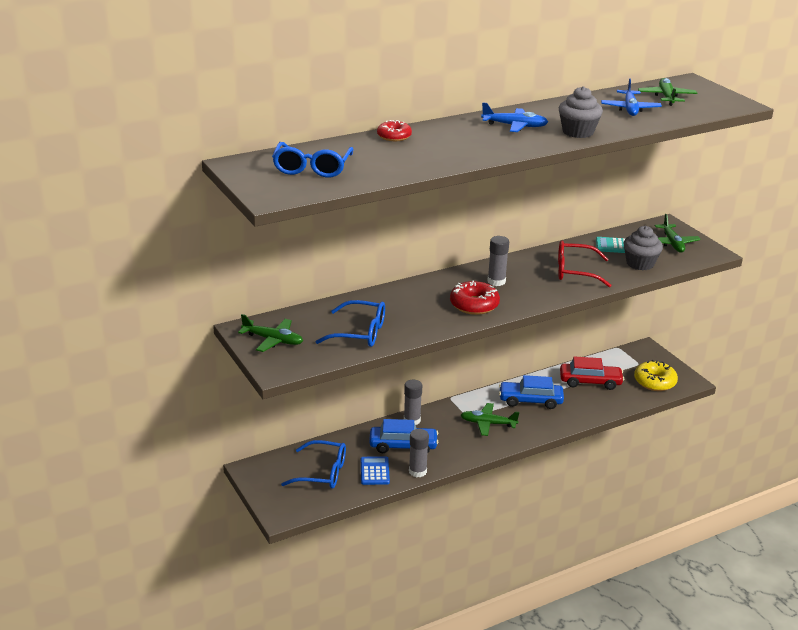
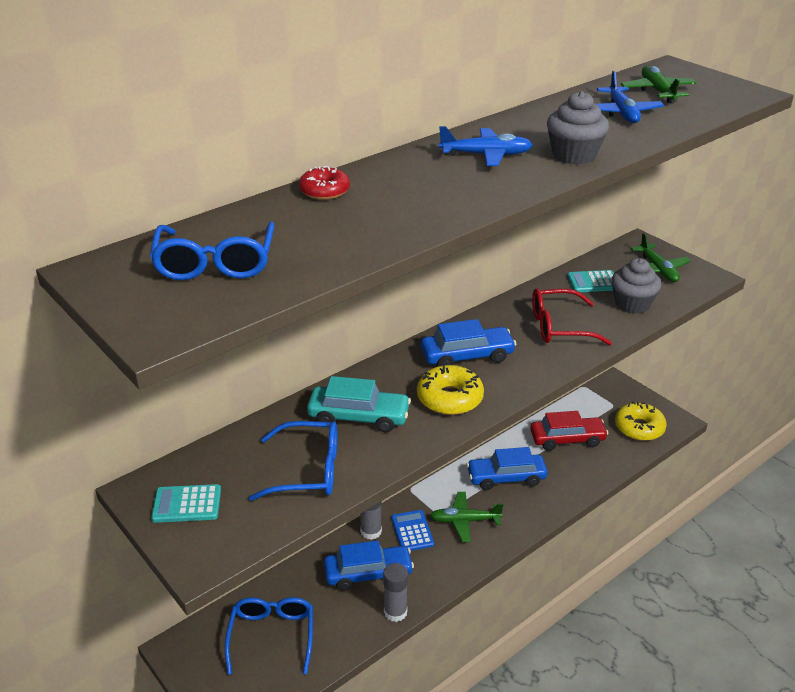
camera: 10 degrees left, 5 degrees up
(273, 340) = (187, 504): green plane -> turquoise calculator
(321, 472) = (272, 637): blue glasses -> blue glasses turned 90 degrees counterclockwise
(374, 471) = (340, 622): blue calculator -> blue calculator (412, 531)
(404, 307) = (359, 417): none -> turquoise car
(474, 305) = (449, 398): red donut -> yellow donut
(496, 281) = (467, 356): grey glue stick -> blue car

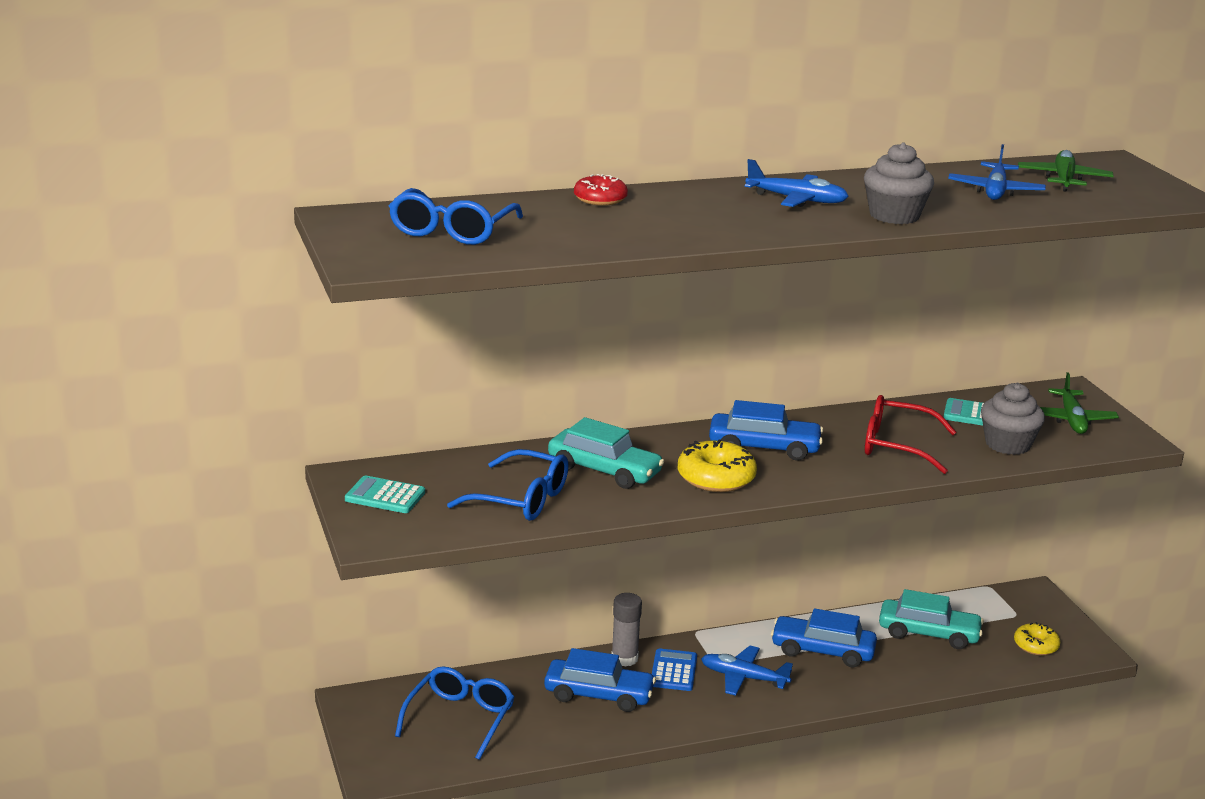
camera: 20 degrees right, 10 degrees down
(395, 612) = (609, 736): grey glue stick -> none
(464, 521) = (743, 678): green plane -> blue plane
(567, 439) = (928, 633): red car -> turquoise car
(639, 428) = (1036, 645): yellow donut -> yellow donut, size x0.65

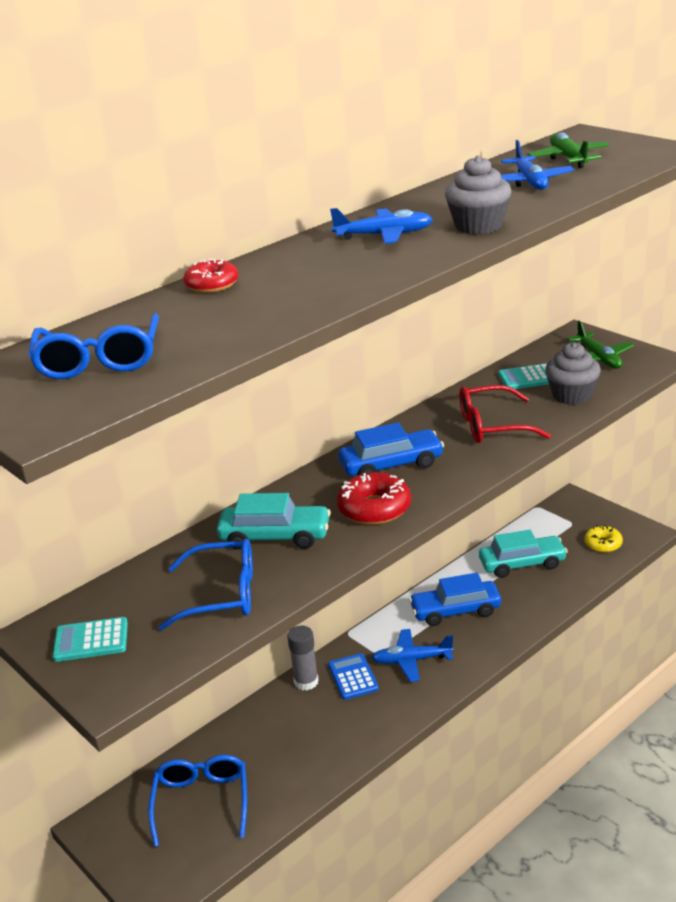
camera: 20 degrees left, 5 degrees up
(598, 695) = (306, 726): blue car -> none
(716, 478) = (374, 508): yellow donut -> red donut

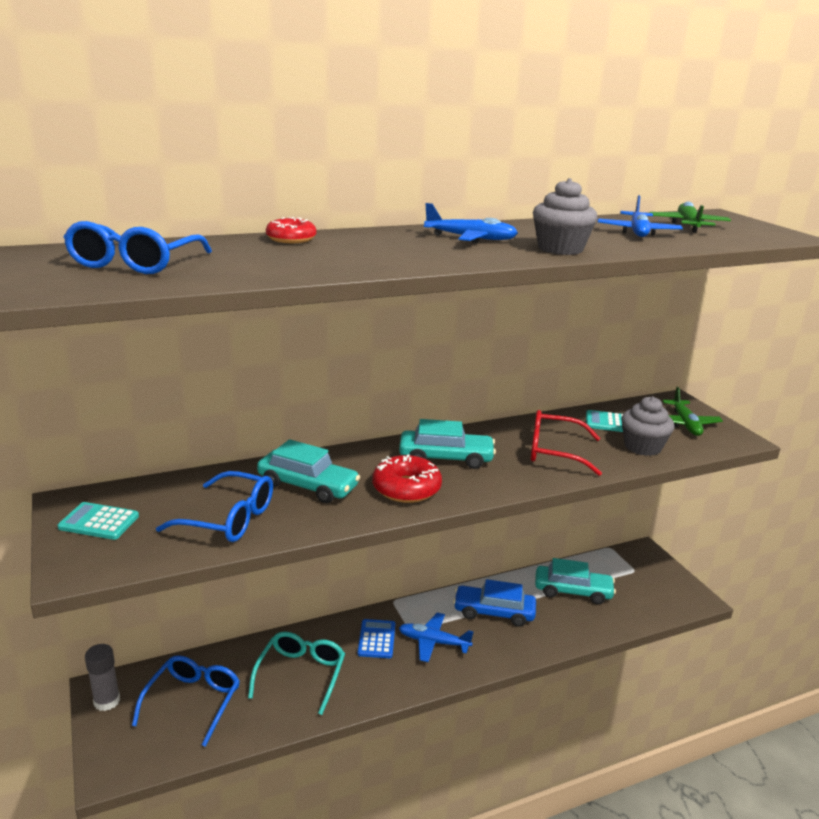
camera: 15 degrees right, 5 degrees down
(296, 738) = (300, 675): none -> turquoise glasses
(306, 682) = (336, 629): grey glue stick -> grey glue stick (107, 701)
(391, 465) = (446, 458): blue car -> turquoise car
(603, 544) = (654, 597): yellow donut -> none

